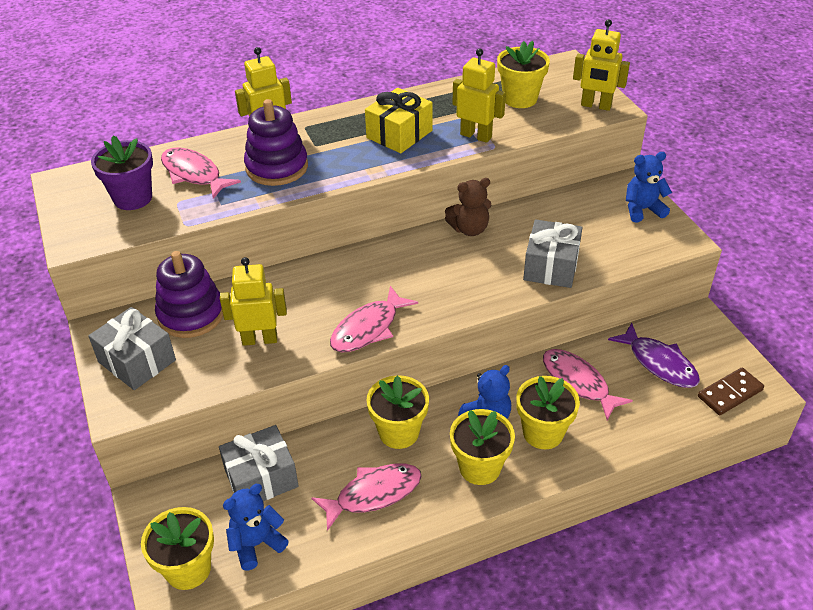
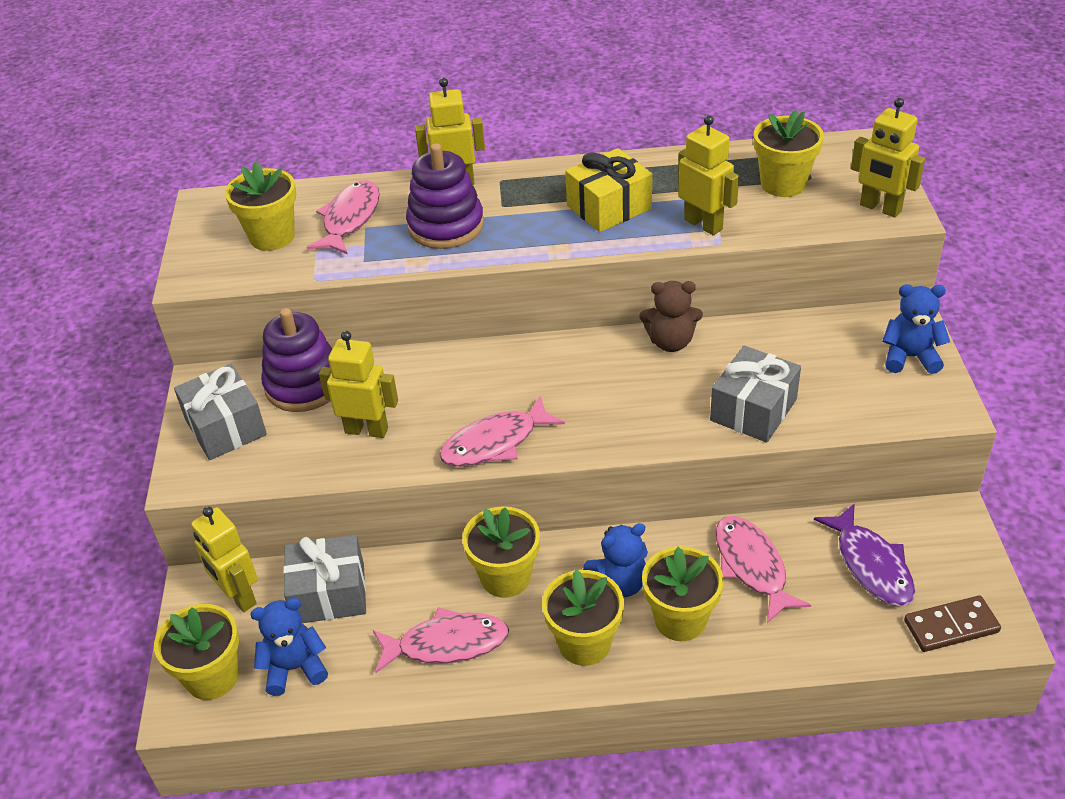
camera: 20 degrees right, 0 degrees up
(133, 198) = (272, 237): purple flower pot -> yellow flower pot
(184, 498) = (238, 596): none -> yellow robot
(194, 174) = (350, 219): pink fish -> pink fish turned 45 degrees clockwise

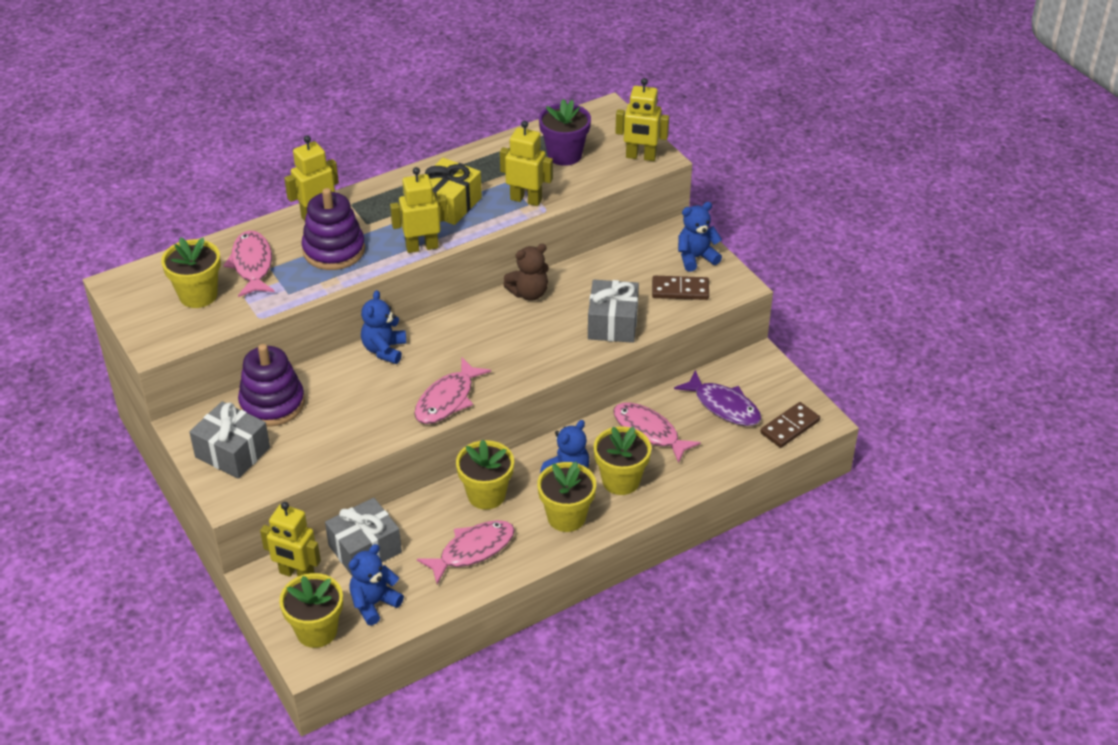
camera: 30 degrees left, 0 degrees up
(367, 430) = (346, 420): yellow robot -> yellow robot (422, 247)
(463, 360) = (384, 350): none -> blue teddy bear
(783, 184) = (564, 155): yellow flower pot -> purple flower pot
(866, 393) = (680, 290): none -> brown domino

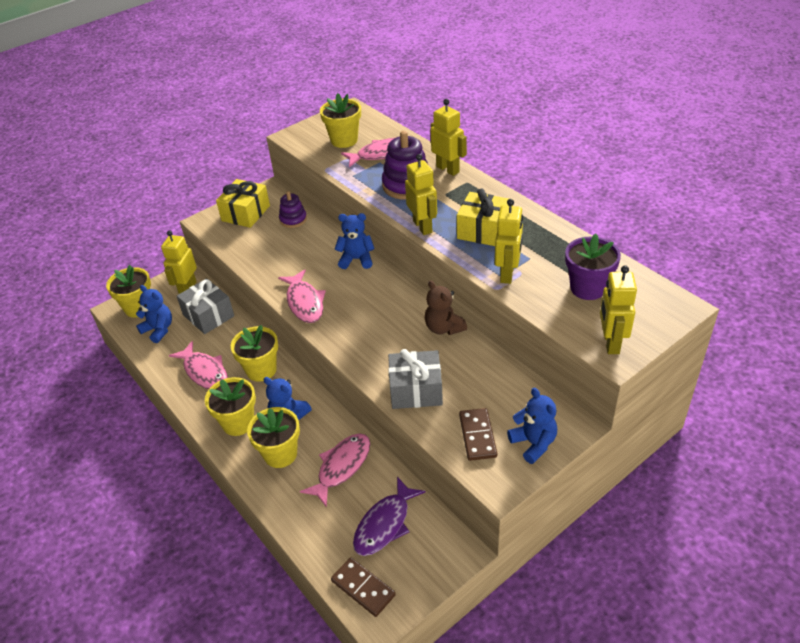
camera: 85 degrees right, 0 degrees up
(232, 452) = (246, 213): grey gift -> yellow gift
(272, 404) = (293, 219): purple stacking toy -> purple stacking toy, size x0.59
(447, 399) = (304, 302): pink fish -> pink fish turned 135 degrees counterclockwise

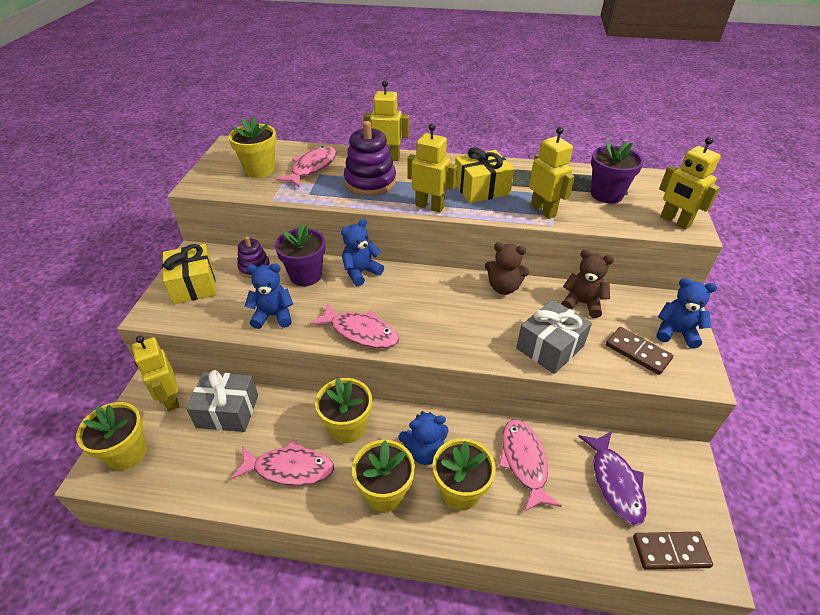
camera: 45 degrees left, 0 degrees up
(159, 330) = (182, 460): blue teddy bear -> blue teddy bear (273, 316)
(318, 242) = (306, 275): none -> purple flower pot
(489, 376) = (582, 303): none -> brown teddy bear

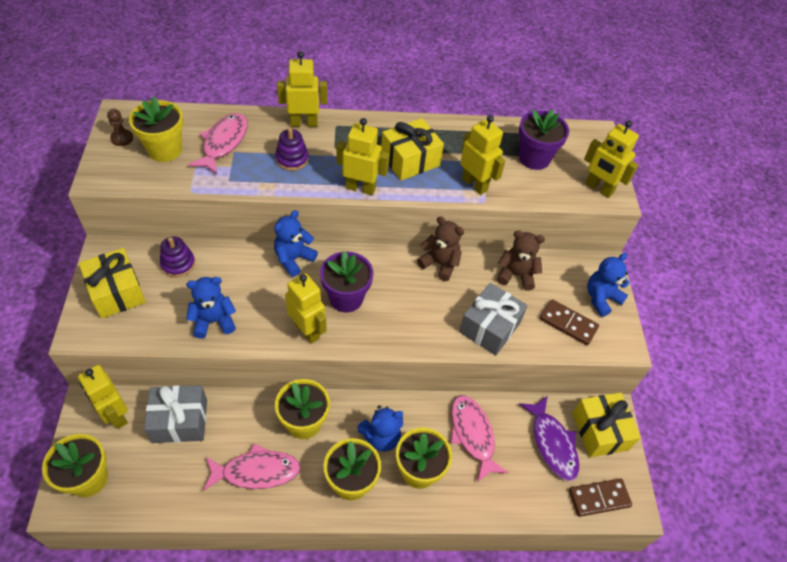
camera: 15 degrees left, 10 degrees up
(226, 160) = (122, 138): none -> brown pawn
(306, 275) = (236, 268): purple flower pot -> purple flower pot (346, 298)
(360, 332) = (307, 330): pink fish -> yellow robot
(370, 182) = (292, 159): purple stacking toy -> purple stacking toy, size x0.59
(503, 287) = (440, 264): brown teddy bear -> brown teddy bear turned 150 degrees counterclockwise
(672, 477) = (600, 431): none -> yellow gift
(676, 332) = (601, 298): blue teddy bear -> blue teddy bear turned 45 degrees counterclockwise

